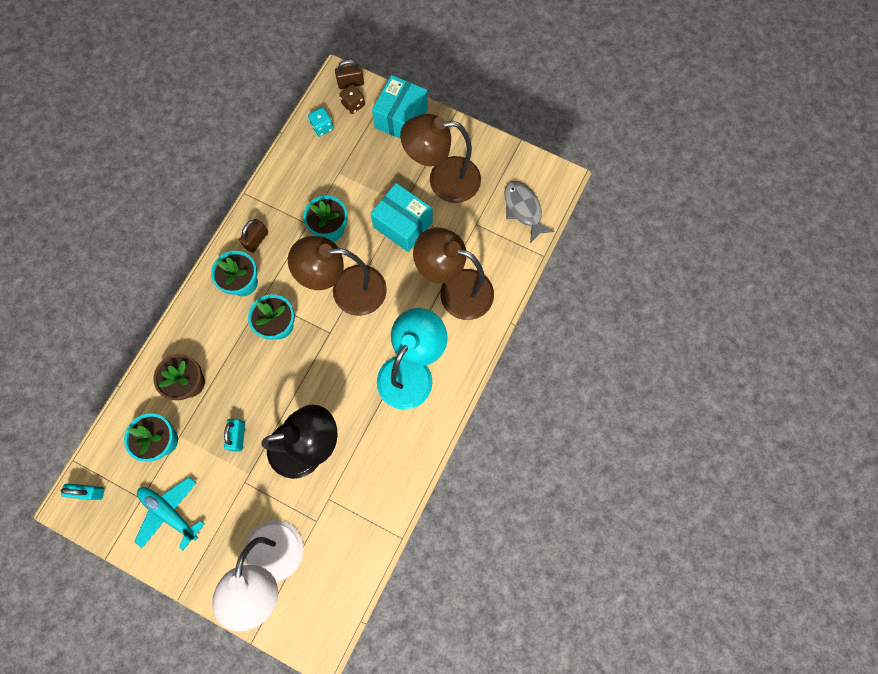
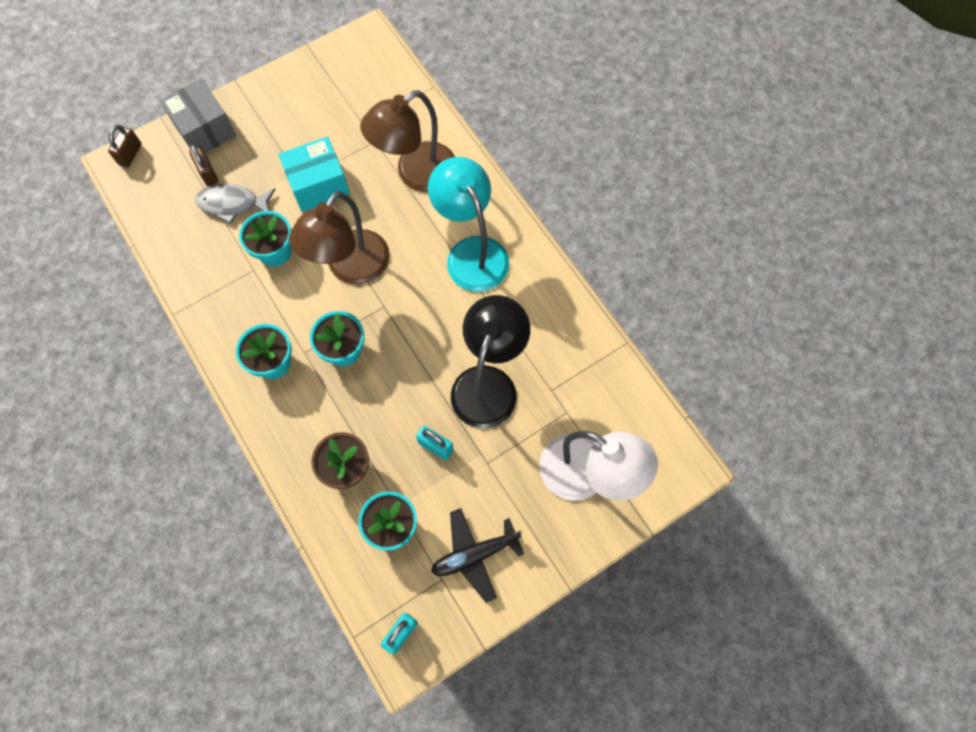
camera: 60 degrees left, 5 degrees down
(170, 512) = (475, 554): turquoise plane -> black plane
(256, 240) = (235, 327): brown padlock -> brown padlock (208, 173)
(322, 127) = (158, 204): turquoise dice -> none
(353, 105) = (156, 164): brown dice -> none
(401, 118) = (205, 129): turquoise box -> grey box
(443, 180) = (298, 127): brown lamp -> none
(523, 209) = (377, 78): grey fish -> grey fish (233, 204)

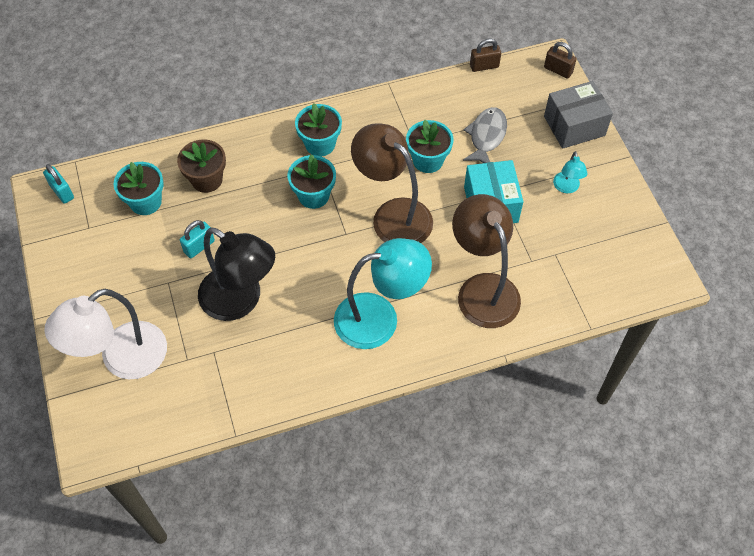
camera: 105 degrees right, 10 degrees down
(208, 173) = (524, 122): brown padlock -> brown padlock (484, 66)
(284, 125) = (566, 187): none -> turquoise lamp
(475, 554) = (96, 255): black plane -> none

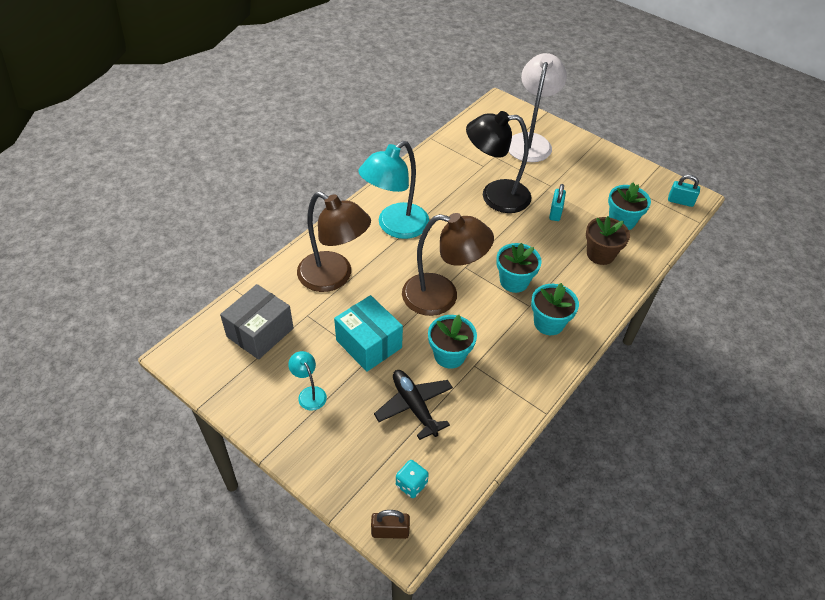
camera: 145 degrees right, 10 degrees down
(484, 66) = (471, 489): brown padlock -> none
(486, 136) = (414, 406): grey fish -> black plane
(525, 88) = (411, 484): none -> turquoise dice
(574, 126) = (335, 466): grey box -> grey box (260, 332)

